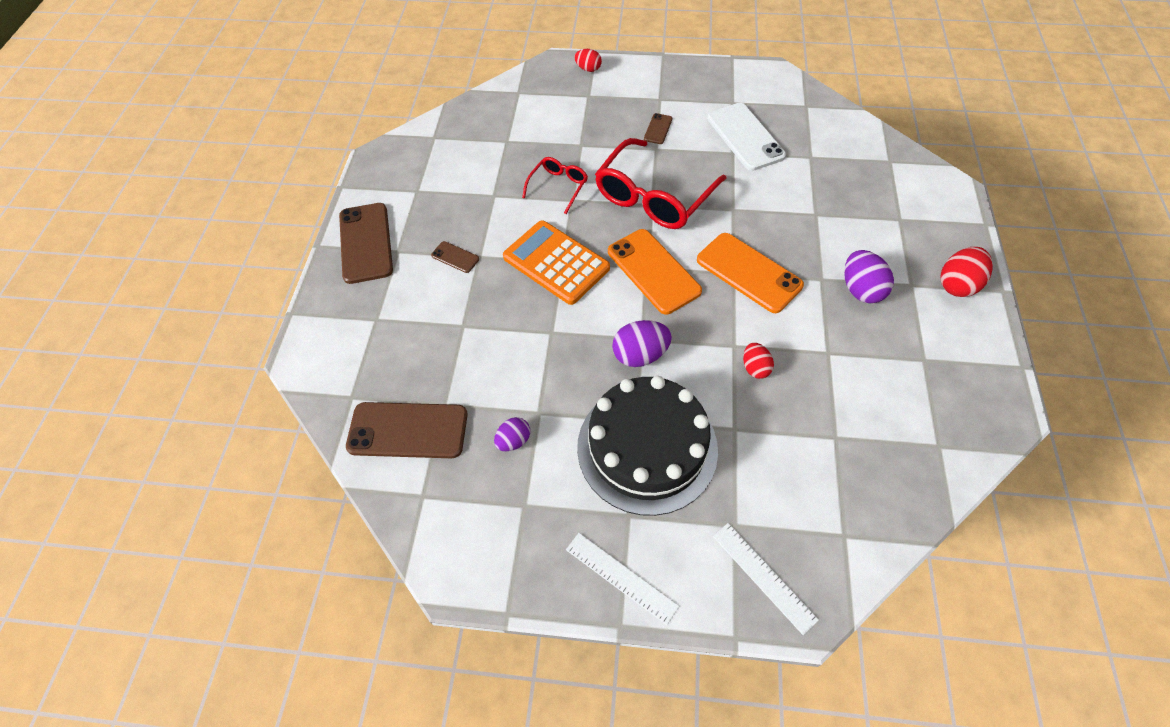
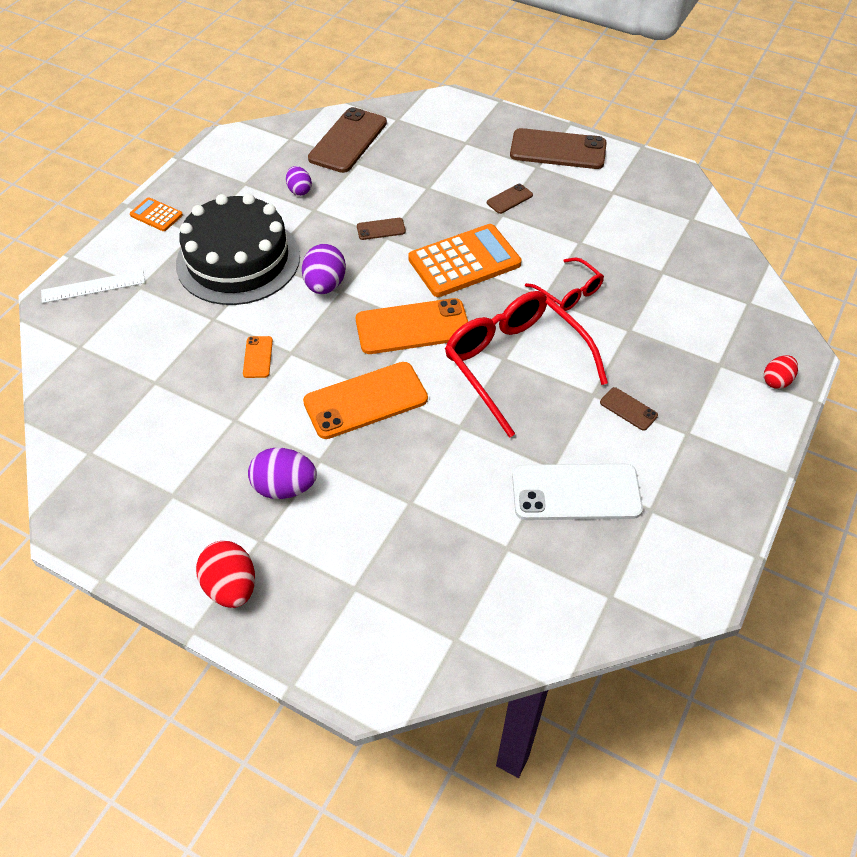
camera: 110 degrees right, 5 degrees down
(542, 341) = (381, 229): none -> brown phone
(621, 577) = (156, 215): white ruler -> orange calculator
(755, 368) = (258, 357): red egg -> orange phone

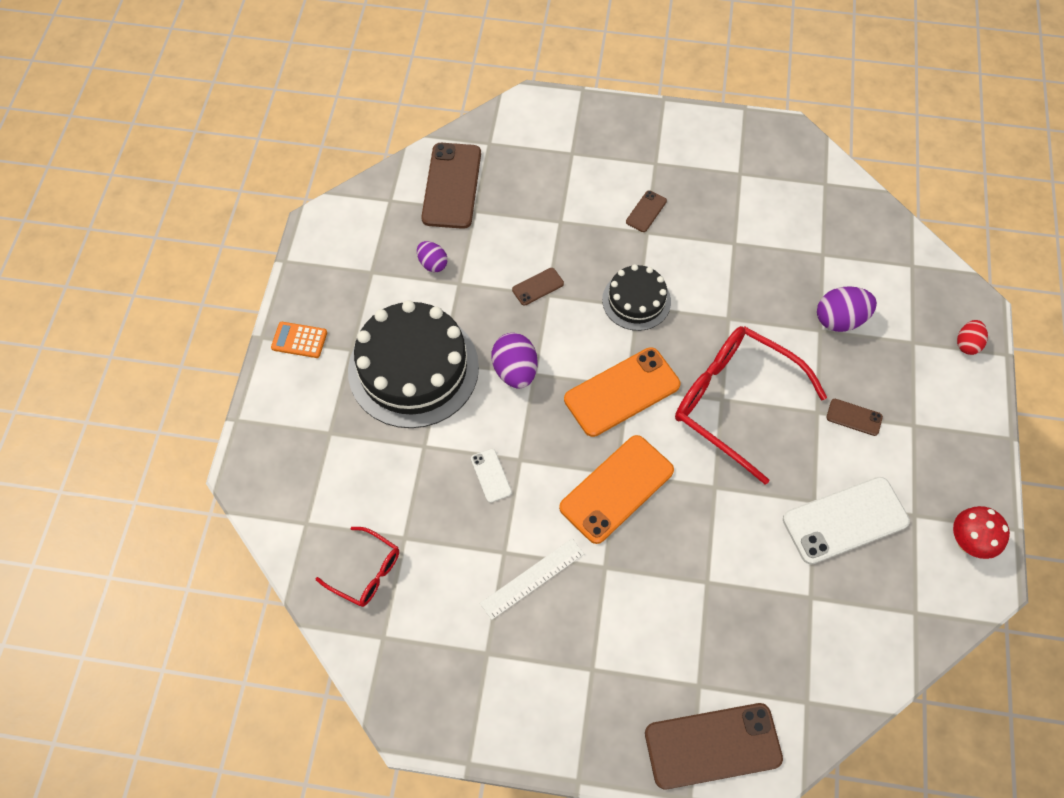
camera: 20 degrees left, 10 degrees up
(93, 287) = (281, 448): white ruler -> white ruler (532, 578)
(231, 586) = (590, 725): red egg -> none
(258, 357) = (491, 475): orange phone -> white phone
(285, 487) = (587, 607): purple egg -> purple egg (840, 319)
(464, 262) = (636, 300): orange calculator -> black cake
(558, 150) = (666, 136): brown phone -> brown phone (712, 746)
(569, 292) = (748, 305): red glasses -> red glasses (366, 572)
(697, 551) = (968, 543): none -> red mushroom

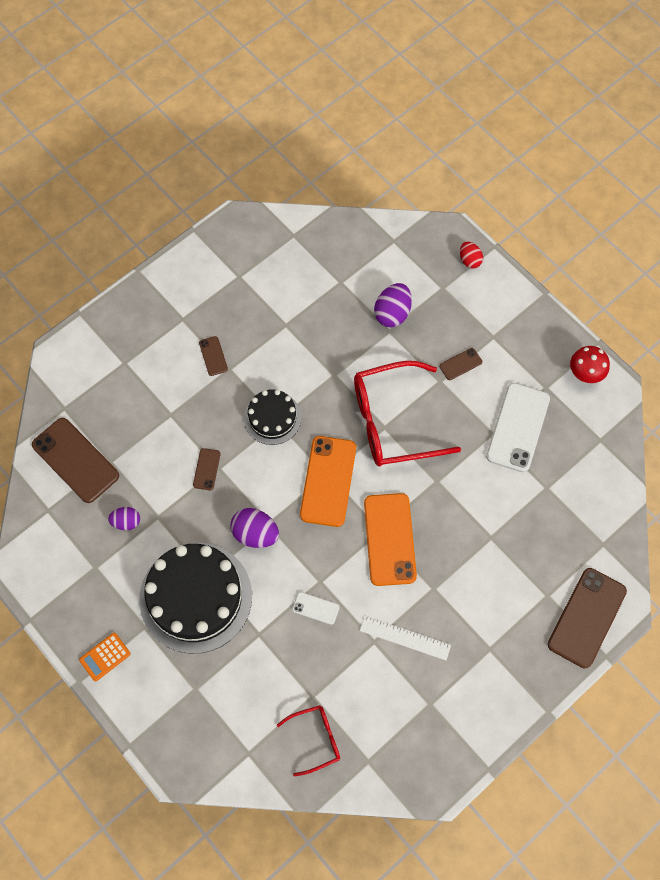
camera: 50 degrees left, 5 degrees up
(532, 578) = (405, 638): white ruler -> white ruler turned 75 degrees counterclockwise

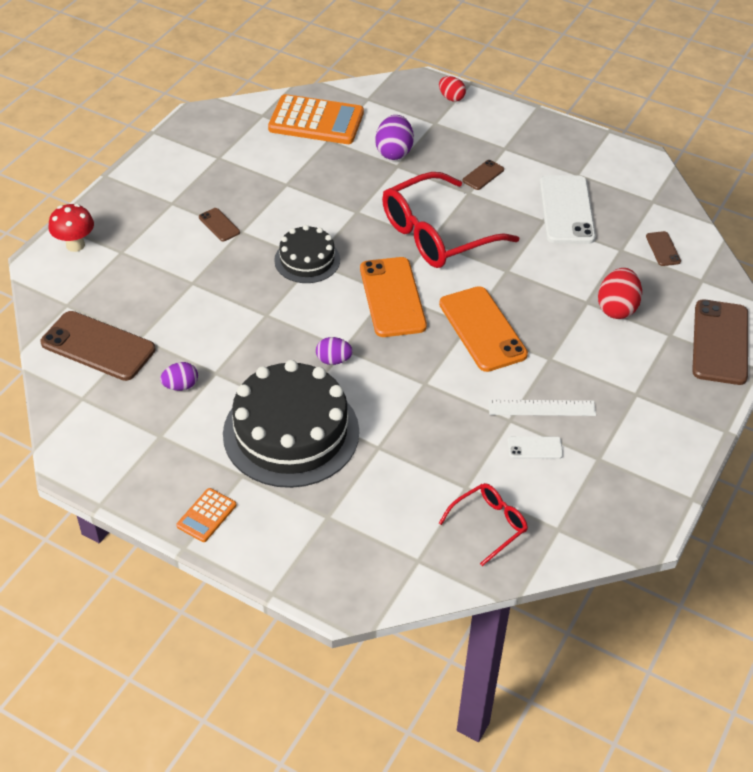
camera: 20 degrees left, 20 degrees down
(206, 469) = (253, 319): brown phone -> brown phone (663, 249)
(255, 534) = (333, 360): purple egg -> purple egg, size x0.63
(315, 608) = (431, 407): white phone -> white phone (535, 448)
(337, 256) = (316, 121): none -> orange calculator
(514, 552) = (617, 308): none -> red egg
(584, 375) = (609, 156): red mushroom -> red mushroom (75, 245)

